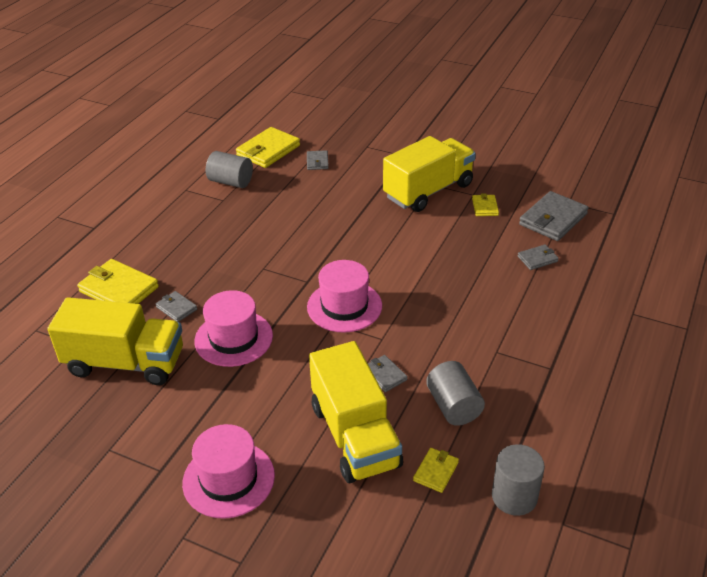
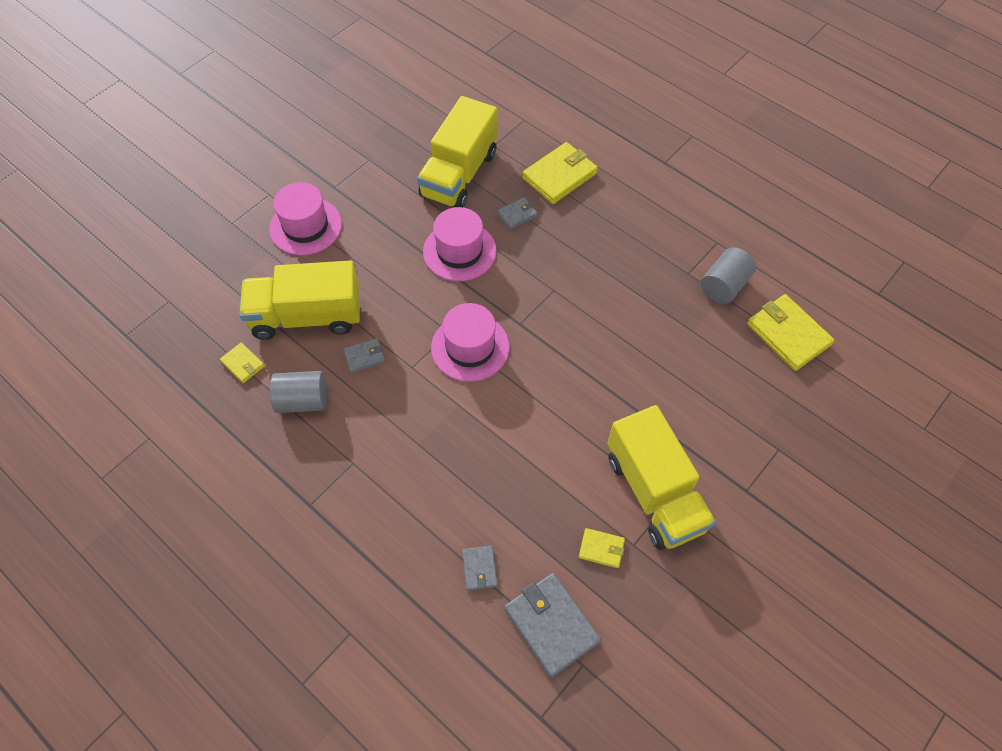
camera: 105 degrees right, 20 degrees up
(317, 162) = (750, 382): grey wallet -> none
(514, 496) = (190, 413): grey cylinder -> none

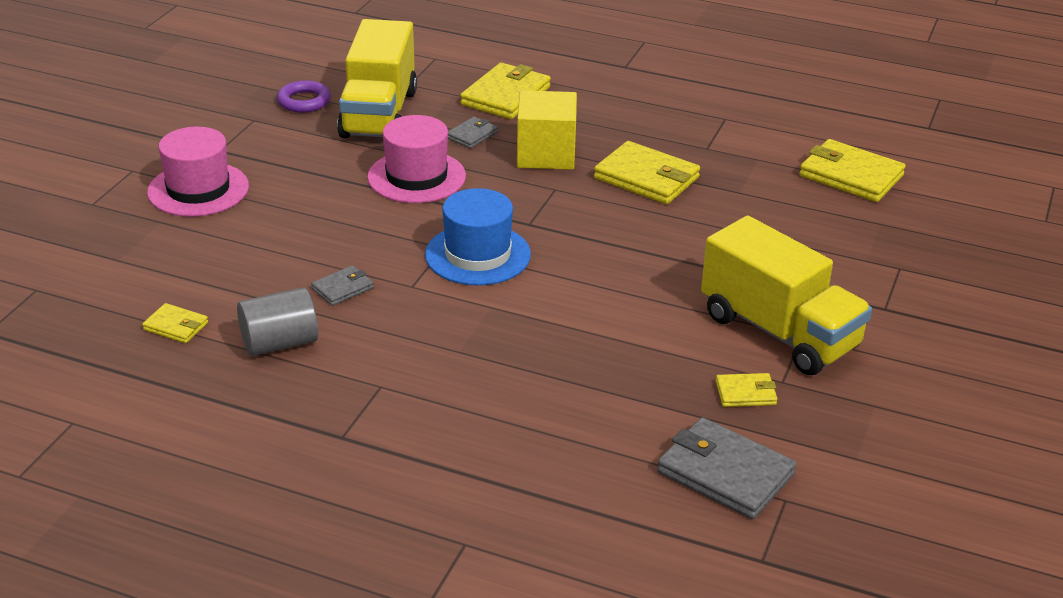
camera: 20 degrees left, 25 degrees down
(307, 316) = (243, 267): yellow truck -> none
(411, 147) = (304, 101): none -> purple ring
(470, 347) = (477, 255): pink hat -> blue hat
(479, 568) = (604, 444): grey wallet -> none
(563, 250) = (546, 154): none -> yellow cube
(627, 296) = (646, 178): none -> yellow wallet
(724, 286) = (754, 150): grey cylinder -> none

